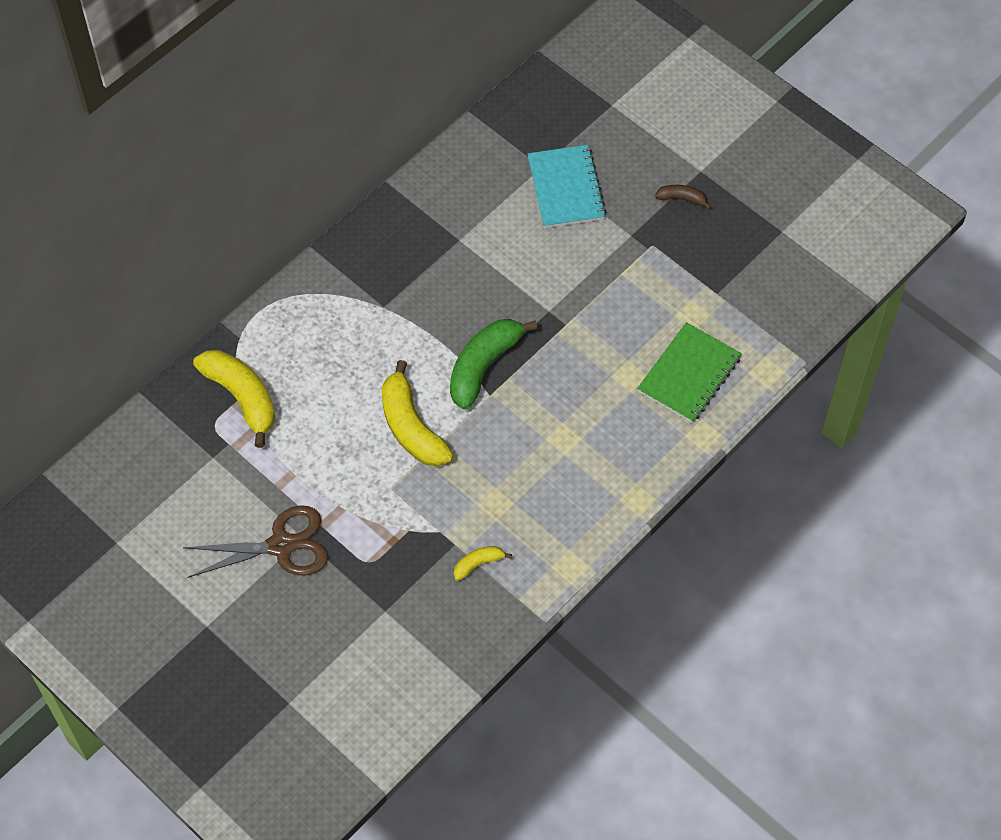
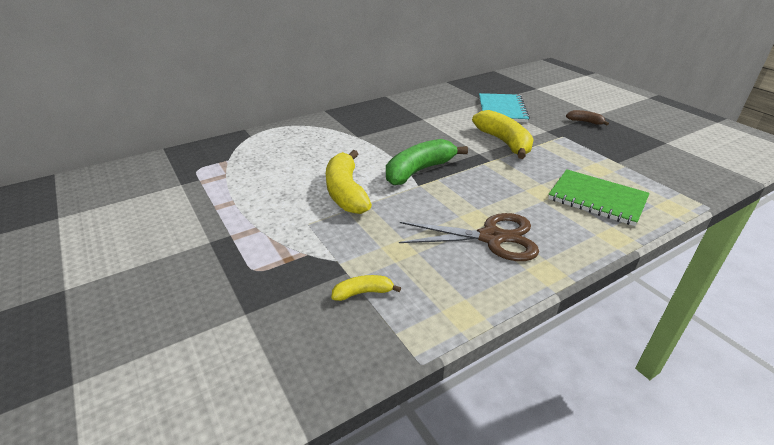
camera: 15 degrees right, 25 degrees down
(242, 397) = (229, 160): yellow banana -> yellow banana (504, 142)
(281, 545) = (186, 243): brown scissors -> brown scissors (491, 238)
(689, 374) = (597, 199): green notebook -> green notebook turned 75 degrees clockwise

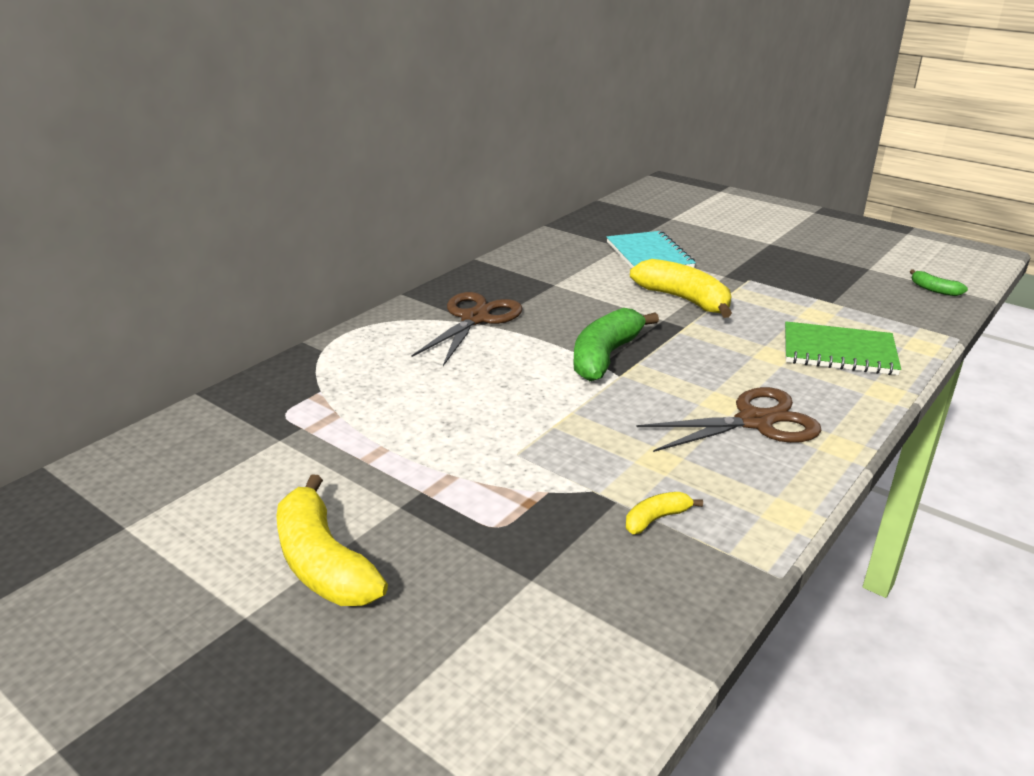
camera: 20 degrees left, 5 degrees down
(346, 192) = (532, 403): yellow banana -> yellow banana (323, 562)
(354, 132) = (475, 319): none -> brown scissors
(585, 122) = (762, 256): brown banana -> none
(712, 166) = (934, 290): none -> green banana

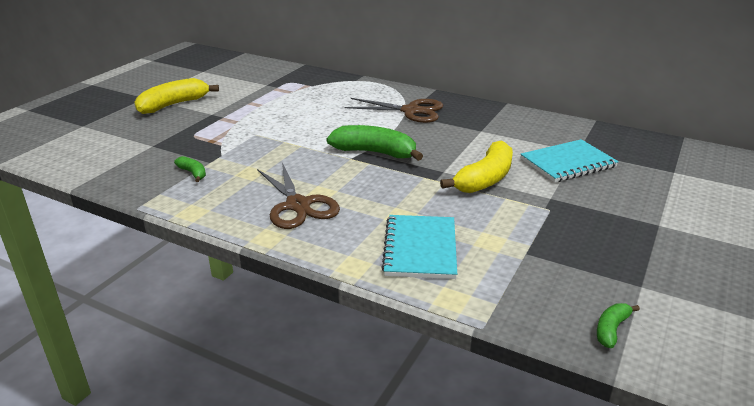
camera: 80 degrees right, 0 degrees up
(656, 519) = (193, 173): yellow banana -> green banana
(838, 351) = (420, 248): green notebook -> turquoise notebook

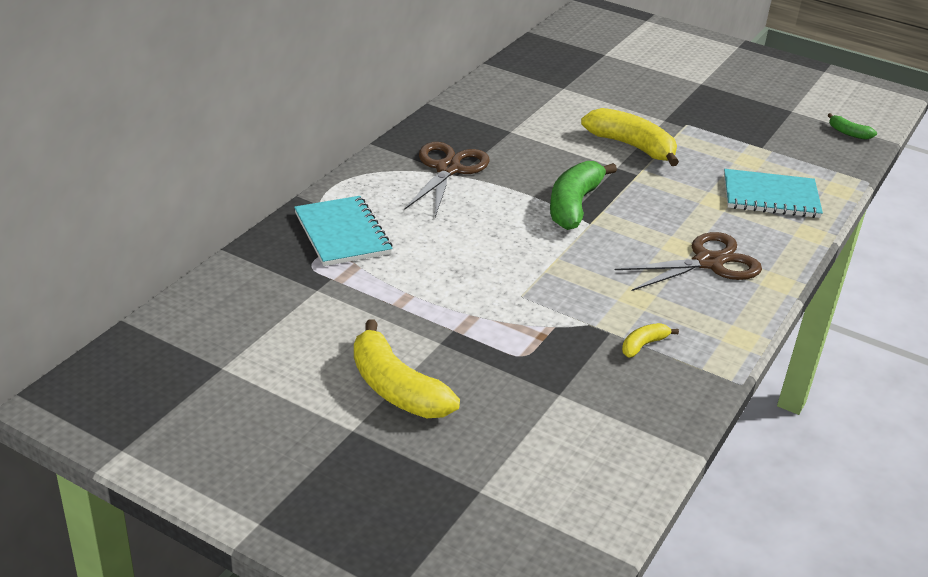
camera: 90 degrees left, 5 degrees up
(193, 173) = (643, 345): green banana -> yellow banana
(568, 163) = (591, 98): turquoise notebook -> turquoise notebook (342, 233)

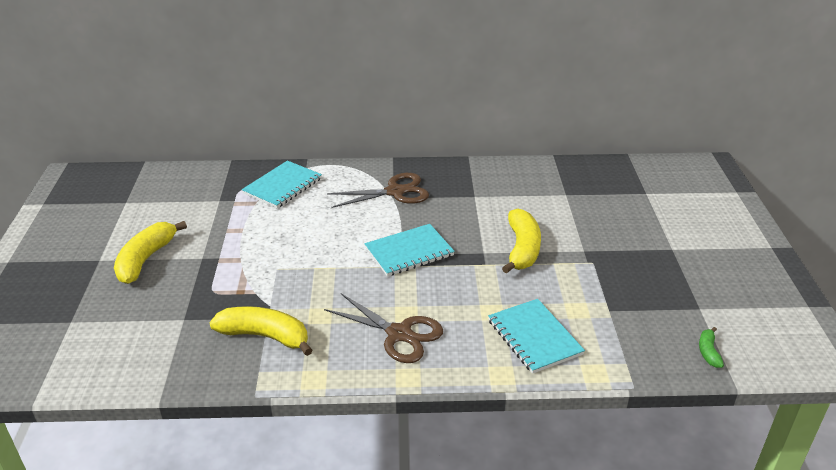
camera: 60 degrees right, 0 degrees up
(574, 205) = (409, 252): green banana -> turquoise notebook
(643, 345) = (265, 336): yellow banana -> yellow banana, size x2.06

